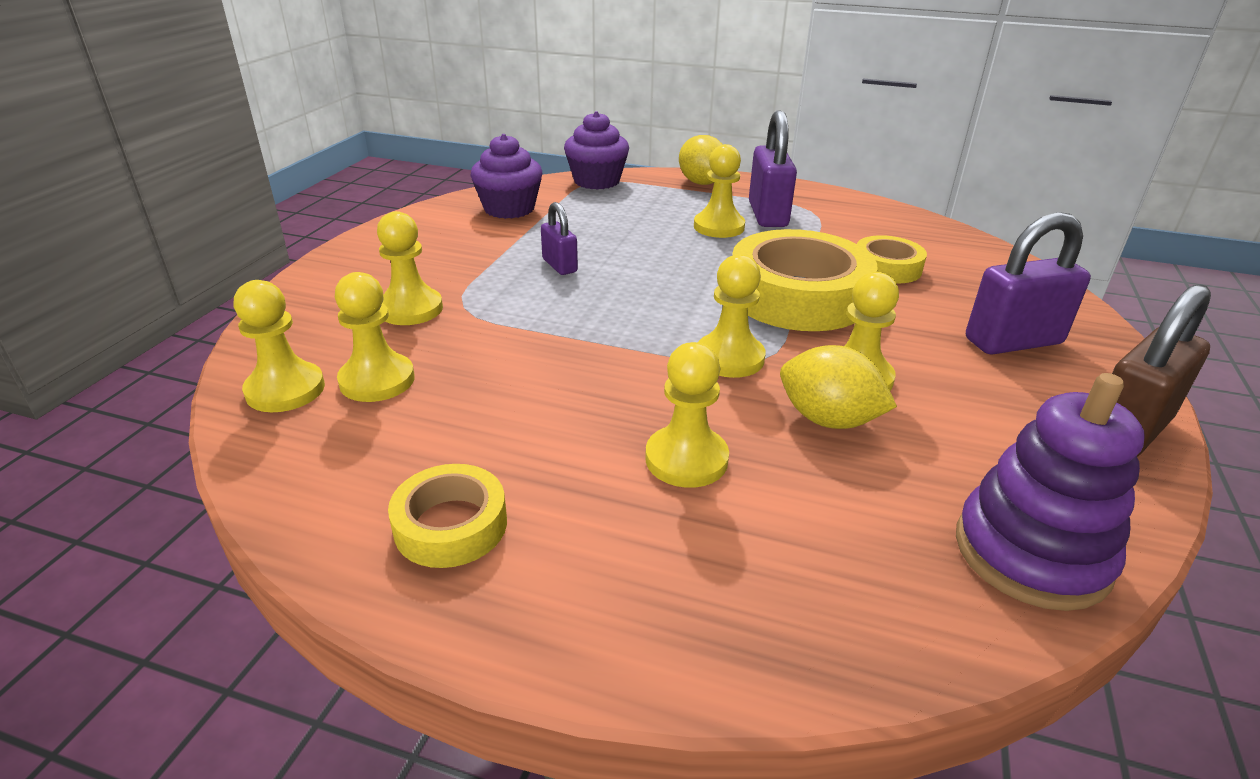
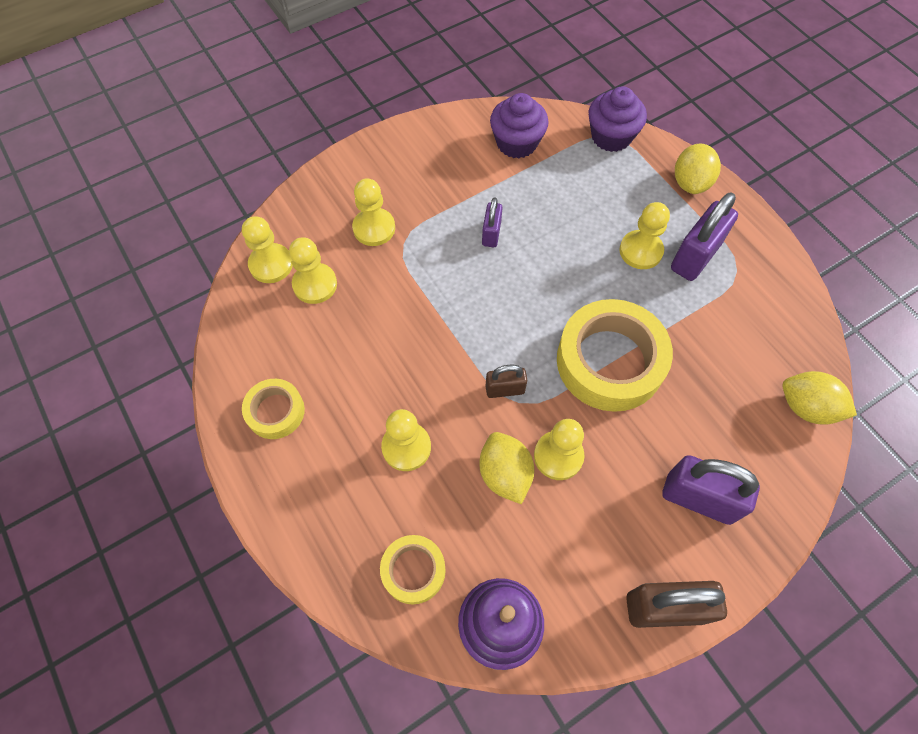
camera: 40 degrees right, 30 degrees up
(729, 358) = (505, 389): yellow pawn -> brown padlock
(887, 268) = (709, 373): yellow tape -> yellow tape (413, 570)
(984, 254) = (806, 407): none -> yellow lemon

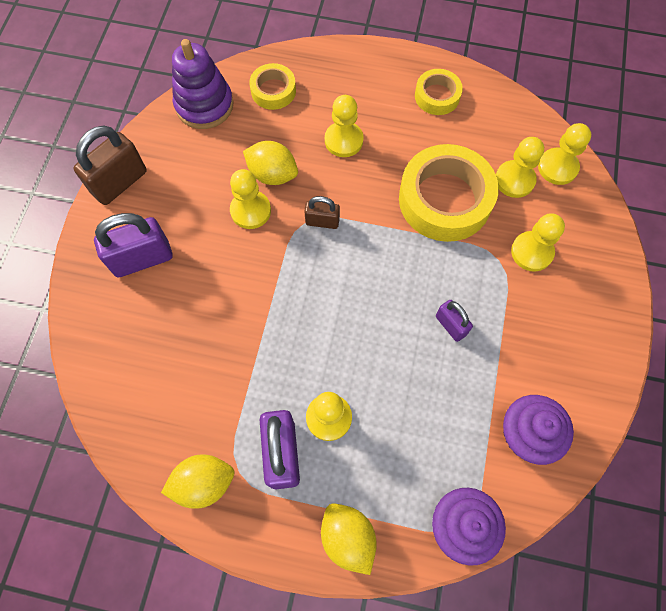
camera: 135 degrees right, 5 degrees up
(505, 389) = (322, 221): brown padlock -> brown padlock turned 60 degrees clockwise
(610, 361) = (272, 301): yellow tape -> yellow tape (445, 199)
(806, 407) = (107, 389): yellow lemon -> yellow lemon (204, 482)

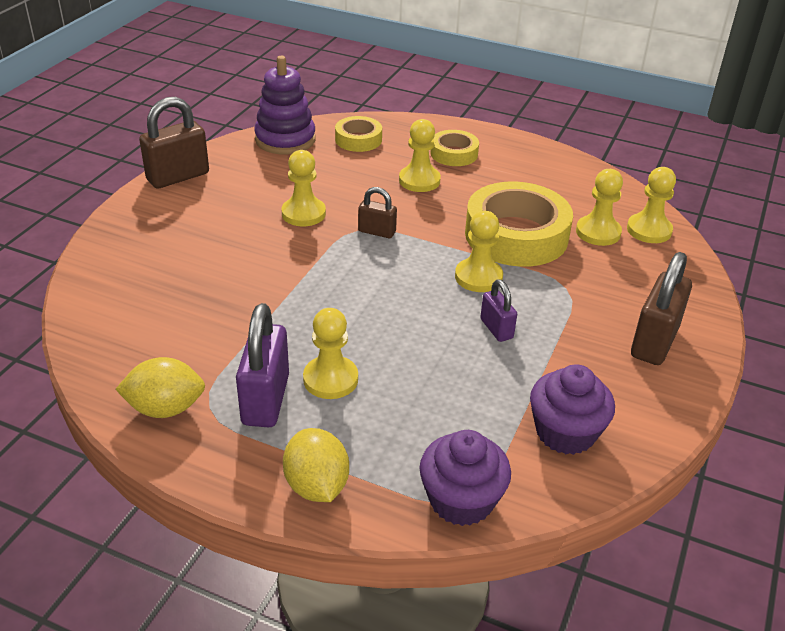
camera: 10 degrees right, 30 degrees down
(142, 259) = (176, 230): purple padlock -> none
(272, 174) = (336, 193): yellow lemon -> none
(437, 96) = (528, 165): yellow tape -> yellow tape (454, 154)
(532, 252) = (605, 287): yellow pawn -> yellow pawn (478, 277)
(581, 312) = (654, 342): none -> brown padlock

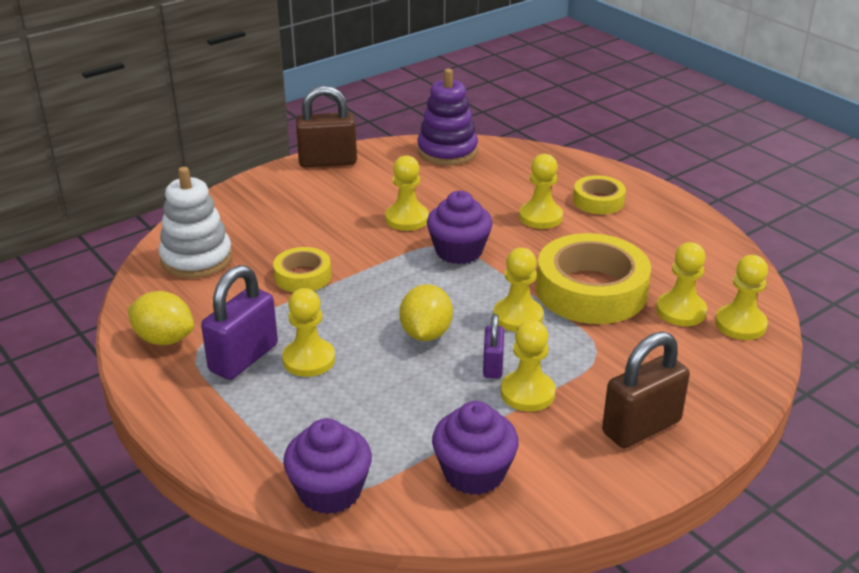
camera: 30 degrees right, 5 degrees down
(126, 313) = (196, 259): none -> white stacking toy
(316, 486) = (225, 436): yellow lemon -> yellow lemon (426, 334)
(358, 139) = (515, 166): yellow tape -> yellow tape (303, 276)
(377, 232) = (459, 251): brown padlock -> purple cupcake
(545, 344) = (527, 393): none -> yellow pawn

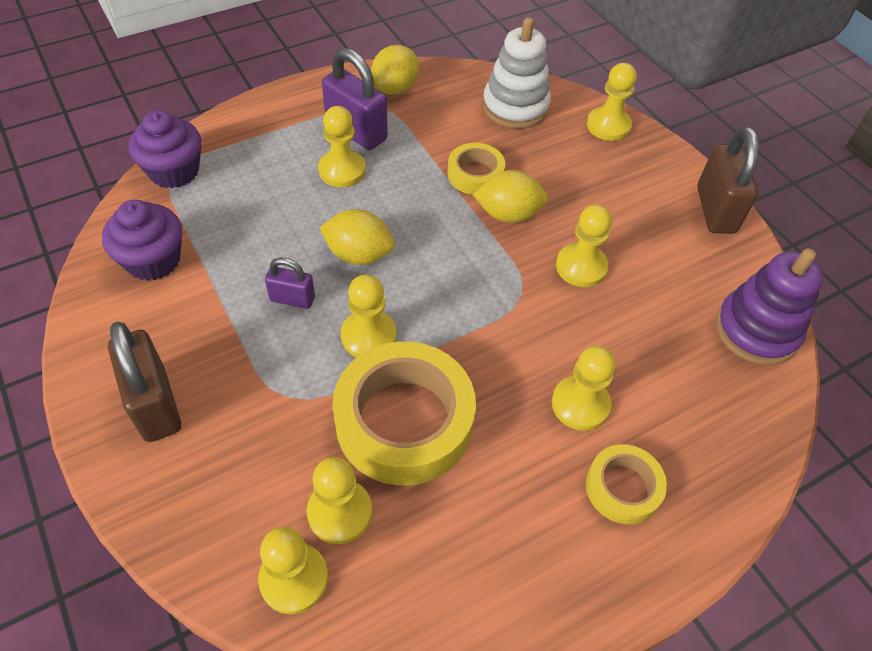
camera: 95 degrees right, 20 degrees up
(353, 256) = (508, 214): none -> yellow lemon
(459, 251) = (506, 304): purple cupcake -> none
(527, 393) = (241, 319): yellow pawn -> yellow pawn (608, 126)

